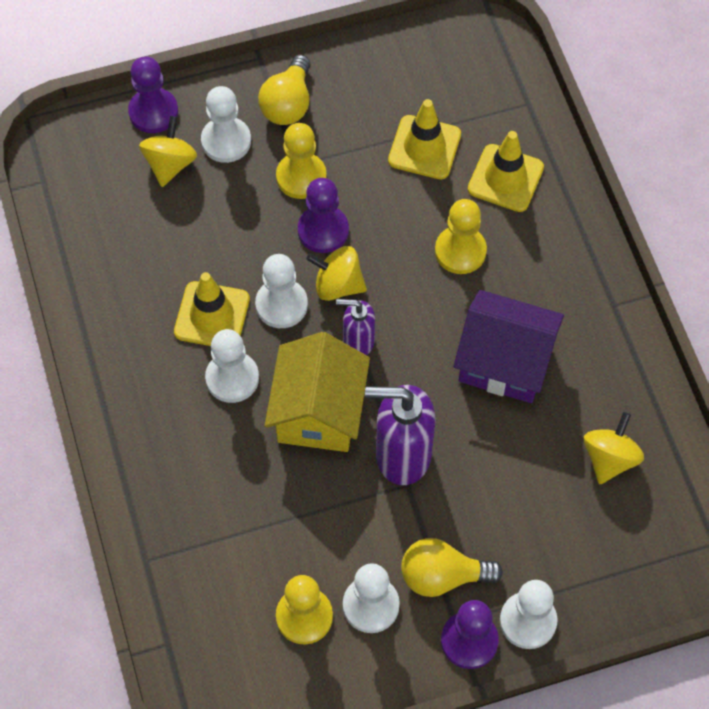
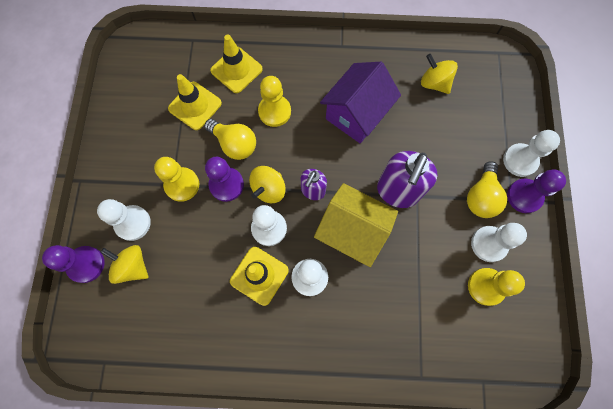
camera: 70 degrees left, 10 degrees up
(288, 104) = (124, 174): yellow light bulb -> yellow light bulb (234, 144)

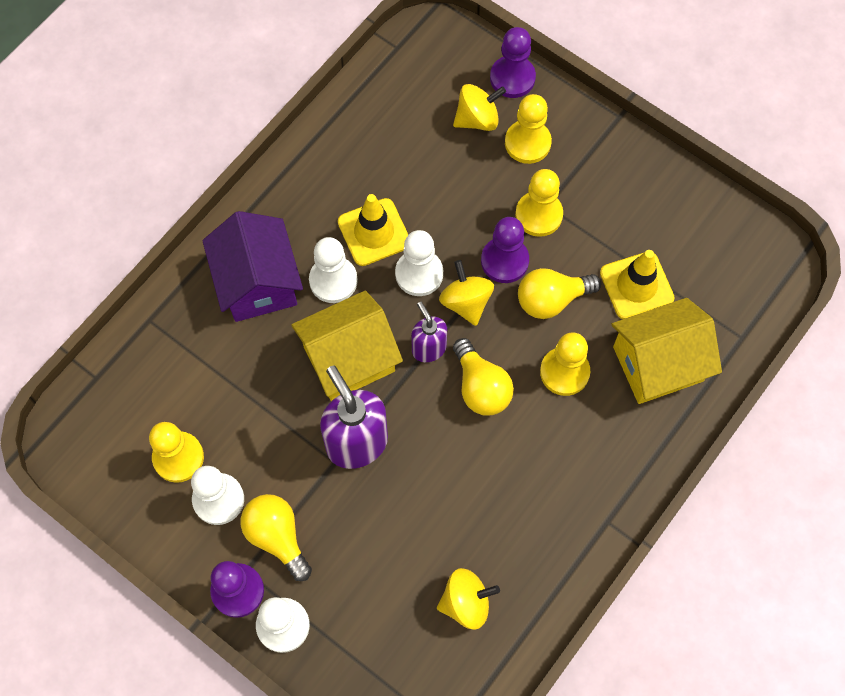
camera: 125 degrees right, 5 degrees down
(133, 223) = (527, 143): white pawn -> yellow pawn
(236, 70) = (657, 364): yellow traffic cone -> yellow house
(315, 148) = (481, 387): none -> yellow light bulb
(356, 114) = (491, 468): purple house -> purple house (258, 283)

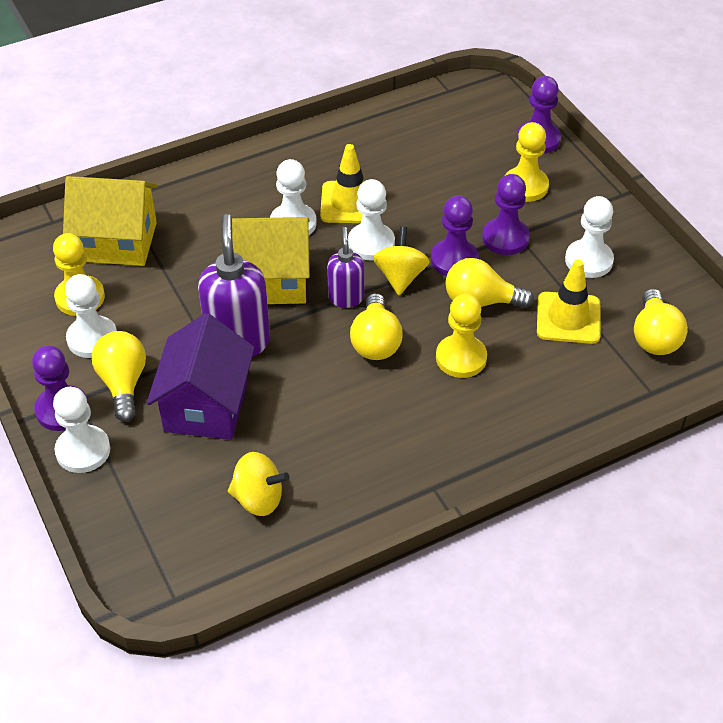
camera: 25 degrees right, 20 degrees down
(258, 283) = (228, 204): purple house -> purple house (206, 406)
(477, 119) = (490, 156): yellow spinning top -> none
(538, 215) = (505, 238): yellow pawn -> purple pawn
(624, 210) = (588, 260): none -> white pawn
(657, 364) = (555, 383): yellow house -> yellow house (117, 242)
(719, 275) = (654, 337): none -> yellow light bulb

